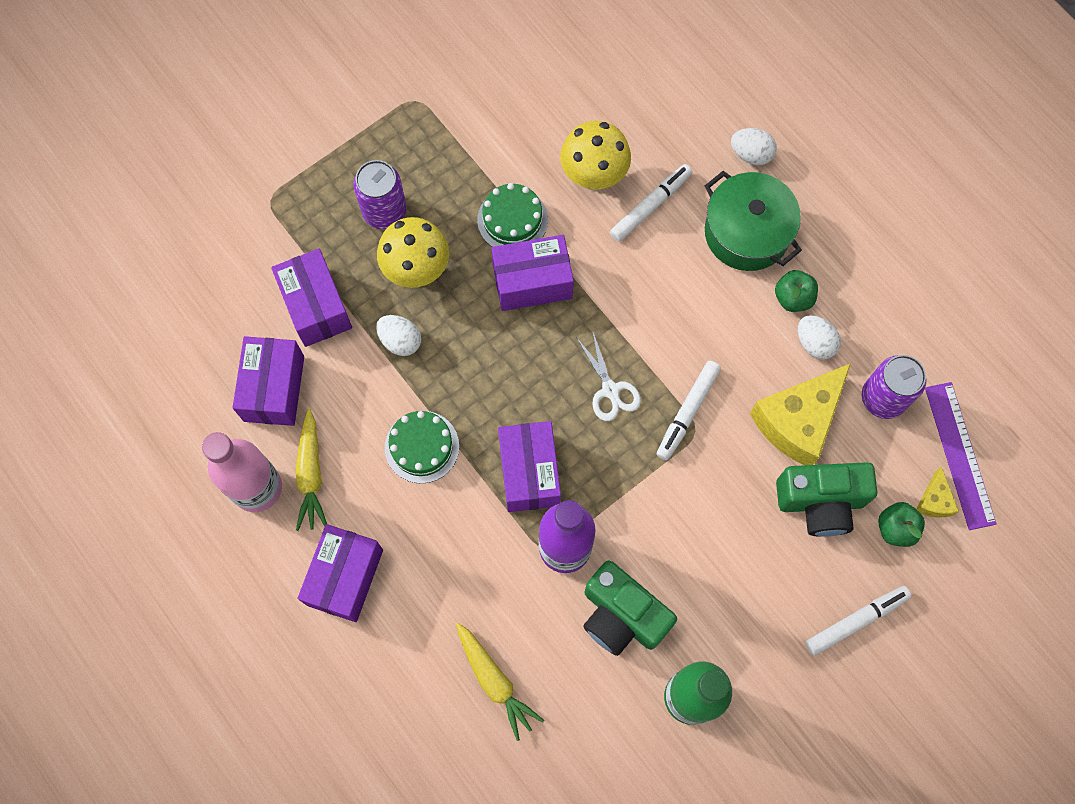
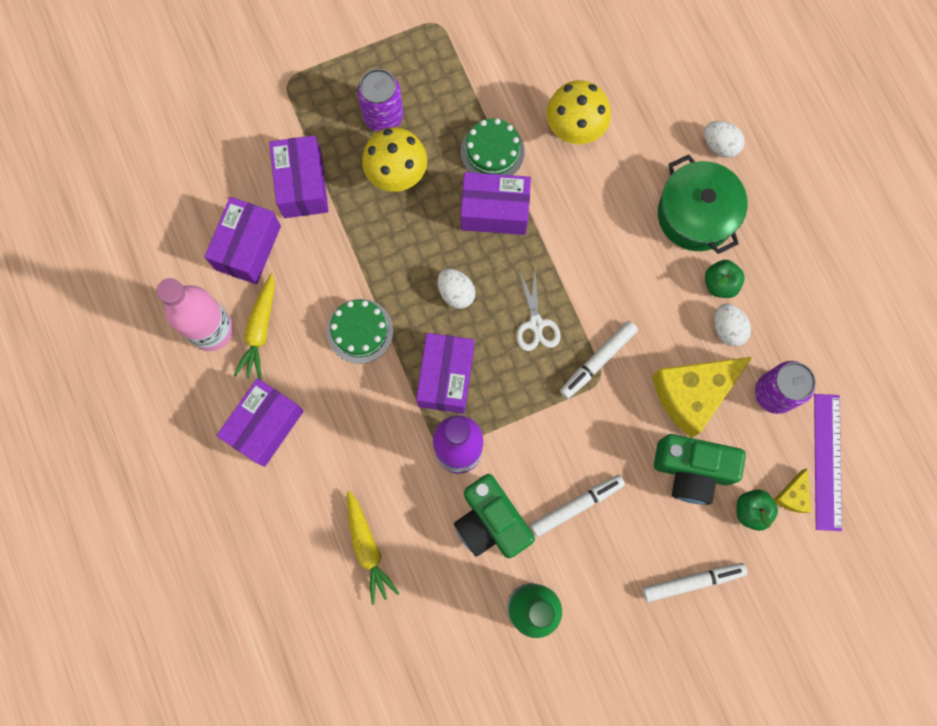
camera: 15 degrees right, 5 degrees up
(400, 341) = (366, 234): white egg -> white egg (456, 293)
(650, 206) = (617, 169): white marker -> white marker (576, 505)

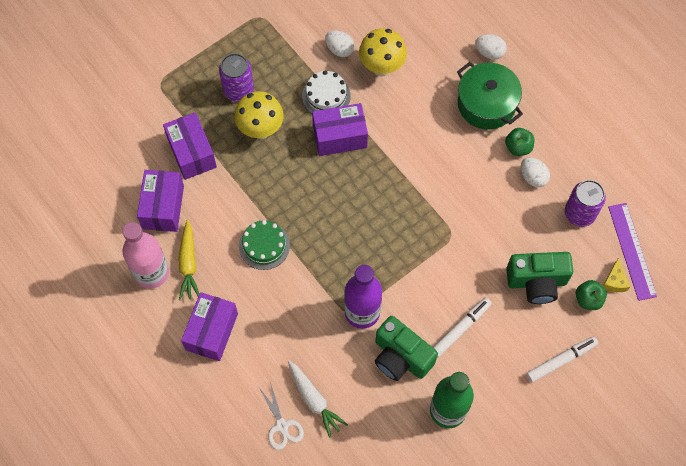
camera: 15 degrees left, 10 degrees down
(367, 548) = (314, 400): yellow carrot -> white carrot
(446, 377) = (338, 262): purple box -> none
(456, 293) = (328, 201): white egg -> white egg (339, 49)
(492, 151) = (326, 96): green cake -> white cake
(536, 324) = (393, 208): white scissors -> white scissors (282, 426)
(598, 361) = (446, 223): white marker -> none
(692, 394) = (521, 228): yellow cheese -> none

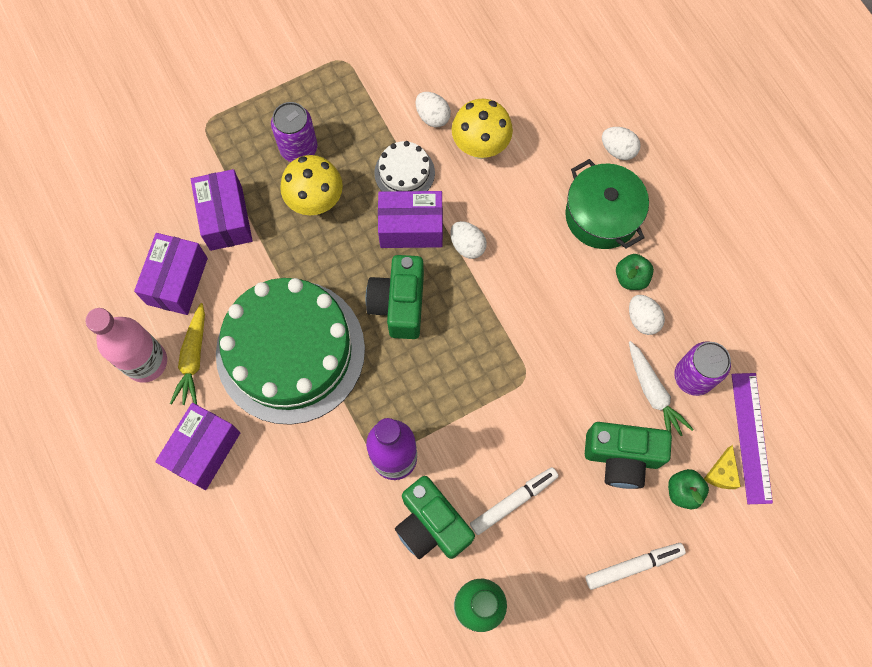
camera: 10 degrees right, 5 degrees up
(264, 245) = (290, 351): green cake -> green cake, size x2.32
(282, 426) = (265, 588): white scissors -> none
(314, 400) = (312, 561): white carrot -> white carrot (653, 393)
(342, 196) = (399, 304): none -> green camera
(386, 143) = (467, 245): none -> white egg

